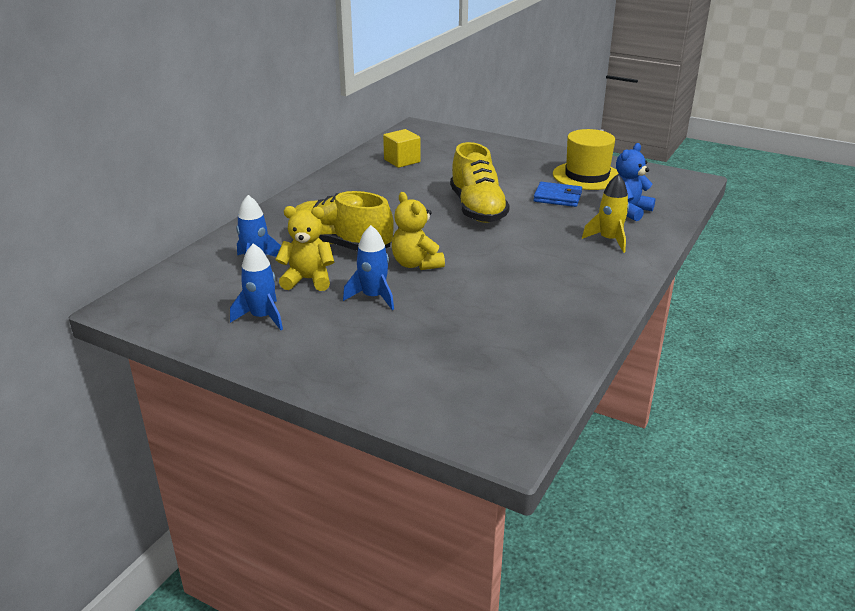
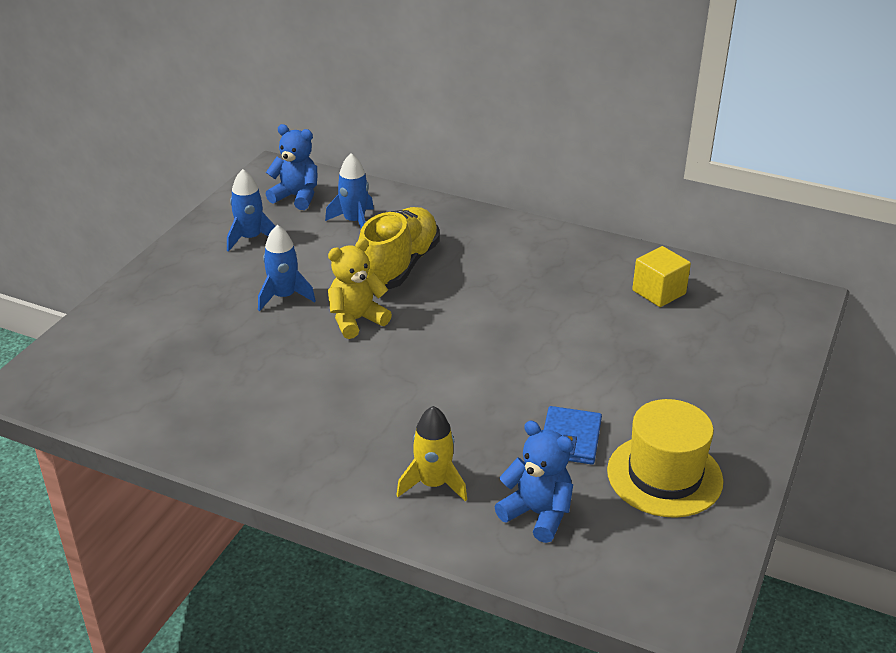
camera: 85 degrees right, 5 degrees up
(192, 293) = (296, 197): none -> blue teddy bear
(308, 280) = (320, 254): yellow teddy bear -> none
(477, 209) = (513, 362): yellow shoe -> none

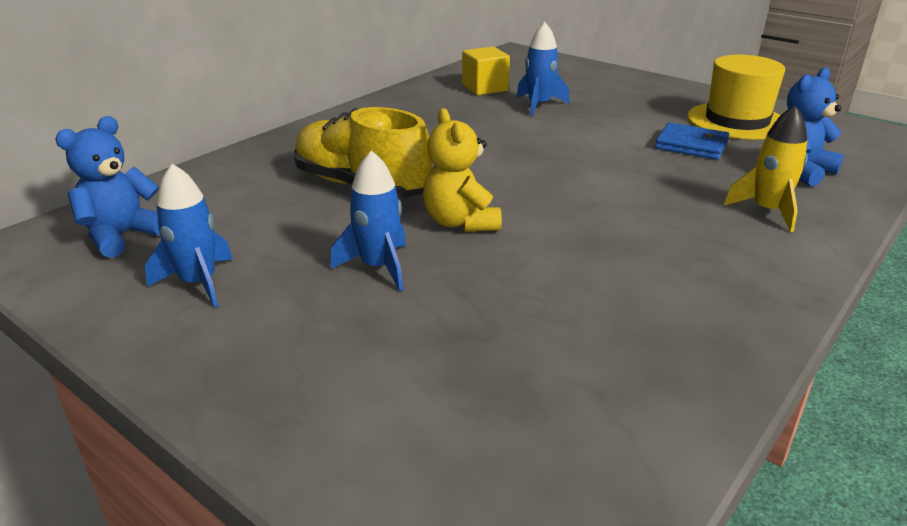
camera: 75 degrees left, 5 degrees down
(354, 221) = (234, 202): blue rocket -> blue rocket (539, 105)

